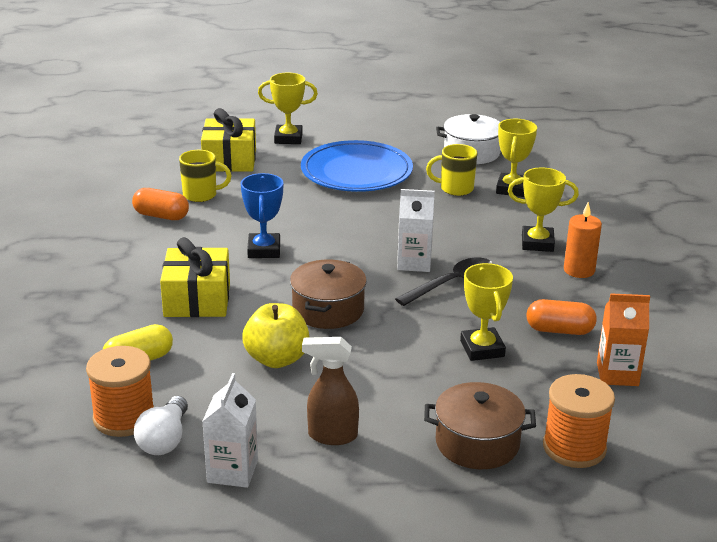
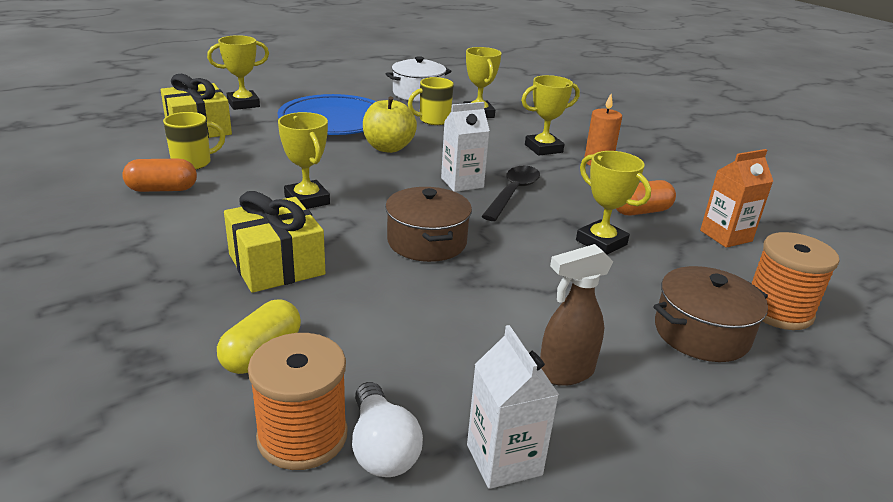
camera: 30 degrees left, 0 degrees up
(264, 250) = (307, 200): blue trophy -> yellow trophy
(277, 359) = (423, 305): yellow apple -> yellow apple (388, 148)

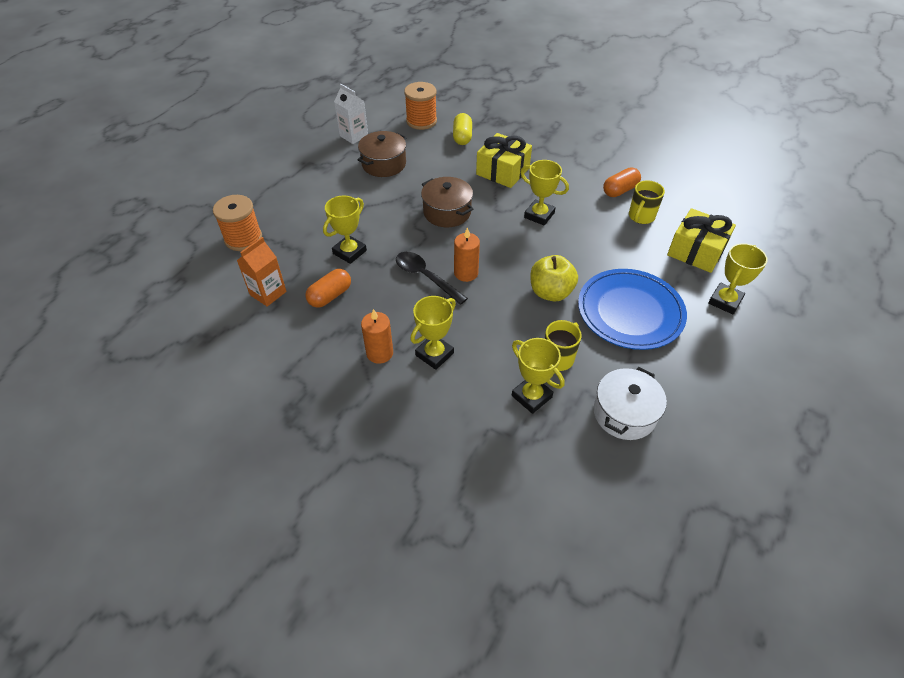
camera: 155 degrees right, 20 degrees up
(382, 448) = (394, 126): white light bulb -> none
(462, 183) = (466, 273): white carton -> orange candle
(513, 193) = (425, 277): black spoon -> black spoon turned 135 degrees clockwise
(565, 373) = (344, 169): brown spray bottle -> none
(601, 242) = (349, 252): yellow trophy -> yellow trophy turned 75 degrees counterclockwise
(701, 333) = (286, 209): brown pot -> brown pot (384, 164)

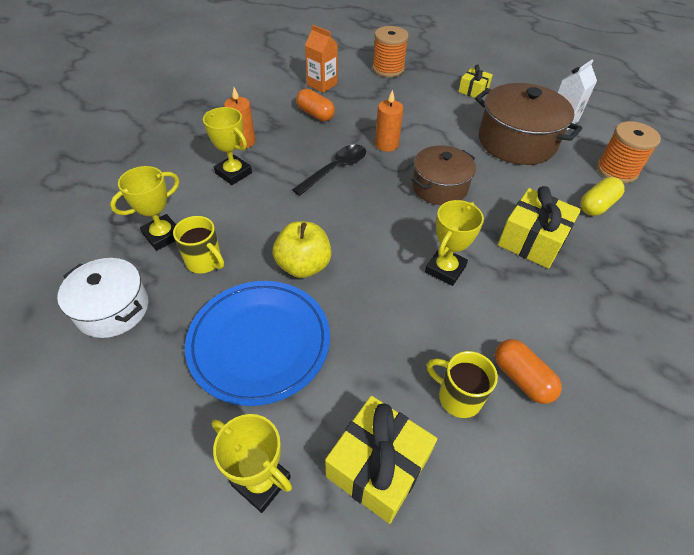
camera: 90 degrees right, 0 degrees up
(298, 181) = (473, 90): none -> yellow gift
(349, 252) = (372, 123): yellow trophy -> none
(384, 164) = (516, 142): brown pot -> brown pot, size x1.54
(462, 137) = (597, 205): yellow capsule -> yellow capsule turned 45 degrees counterclockwise
(466, 273) = (339, 198): orange candle -> orange candle (386, 144)

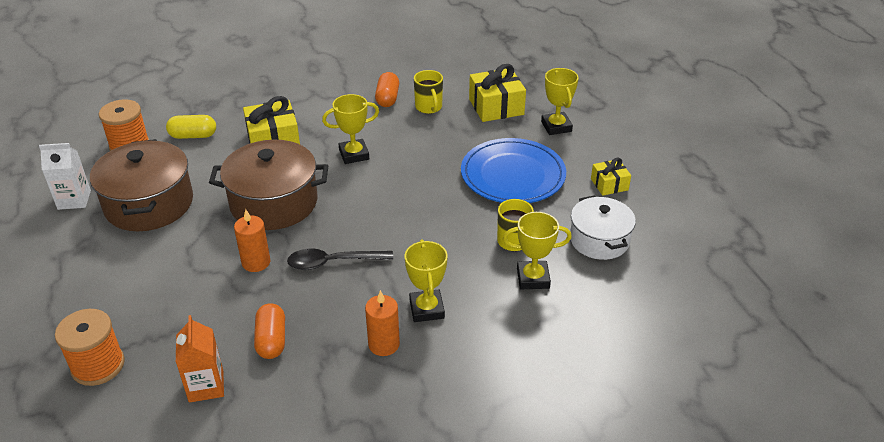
camera: 140 degrees left, 10 degrees down
(303, 266) = (443, 202): yellow apple -> none
(439, 187) = (274, 203): brown pot -> brown pot, size x1.54
(473, 90) = (75, 276): yellow gift -> yellow gift (609, 184)

